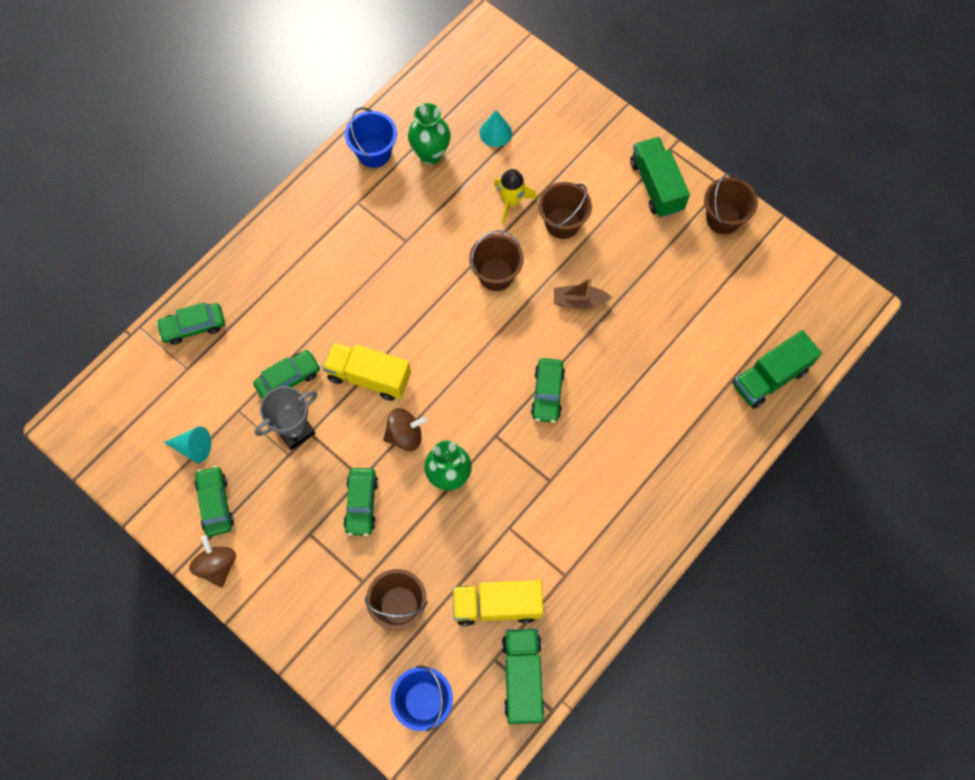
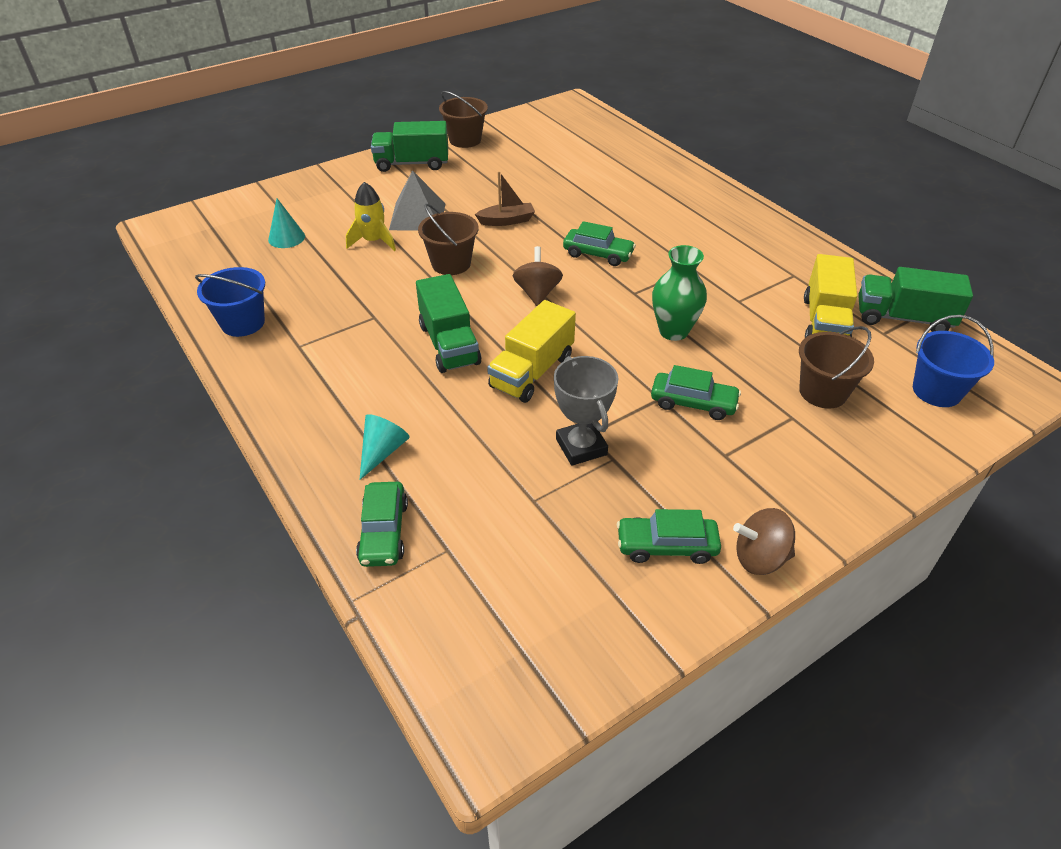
camera: 75 degrees left, 25 degrees down
(193, 447) = (574, 560): turquoise cone -> turquoise cone (382, 451)
(288, 379) = (506, 442): green car -> none
(405, 435) = (615, 355): brown spinning top -> brown spinning top (537, 293)
(430, 154) = (278, 283): green vase -> none
(562, 223) = (417, 216): brown bucket -> grey pyramid
(579, 301) = (507, 221): brown boat -> brown boat turned 120 degrees counterclockwise
(770, 377) = (623, 145): green truck -> green truck (449, 344)

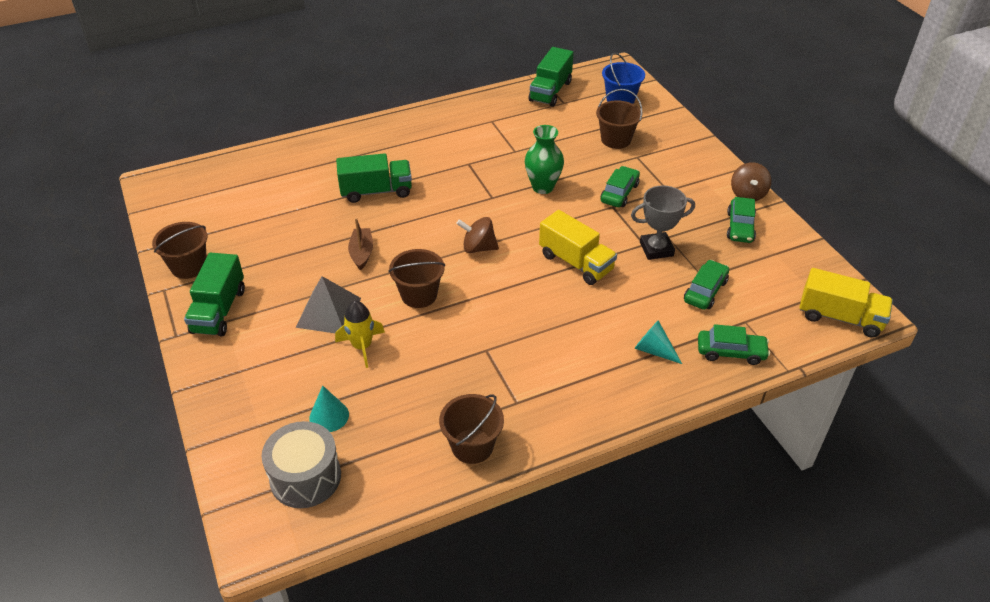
camera: 80 degrees left, 0 degrees up
(219, 238) = (305, 477): none -> grey drum
(243, 323) = (472, 446): blue bucket -> brown bucket
(449, 344) = (534, 305): green truck -> green truck (376, 191)
(598, 254) = (434, 207): green car -> green car (705, 291)
(824, 322) = (547, 122): yellow truck -> yellow truck (839, 317)

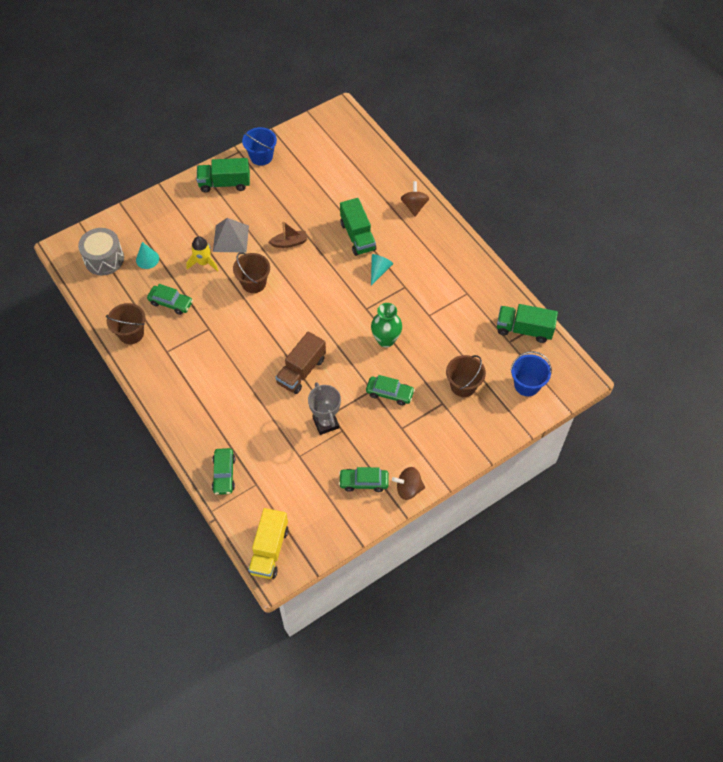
camera: 80 degrees right, 15 degrees up
(189, 266) = (261, 156): brown bucket -> blue bucket
(478, 248) = (307, 309): brown spinning top -> brown spinning top (414, 206)
(576, 262) = (301, 371): yellow truck -> brown truck
(653, 350) = (220, 426): turquoise cone -> turquoise cone (379, 270)
(705, 291) = (284, 457): green car -> green car (171, 303)

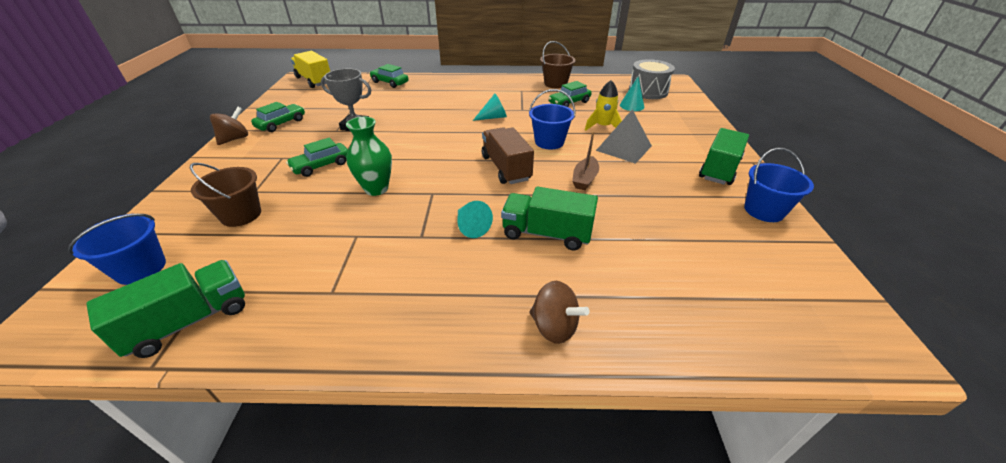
camera: 125 degrees right, 20 degrees down
(238, 339) = (493, 117): none -> turquoise cone
(254, 283) = (549, 142): brown bucket -> blue bucket
(301, 371) = (419, 132): brown truck -> brown truck (506, 168)

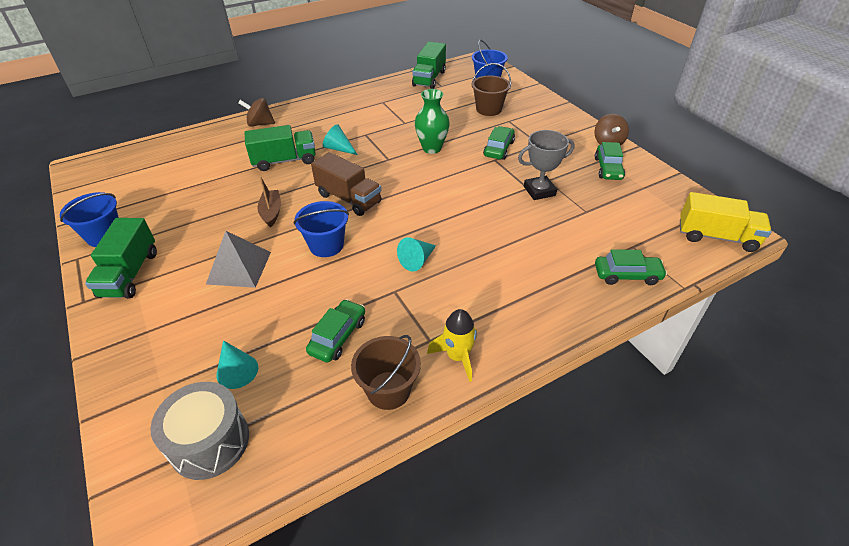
camera: 150 degrees right, 5 degrees up
(603, 127) = (272, 297): yellow rocket -> yellow rocket (457, 356)

